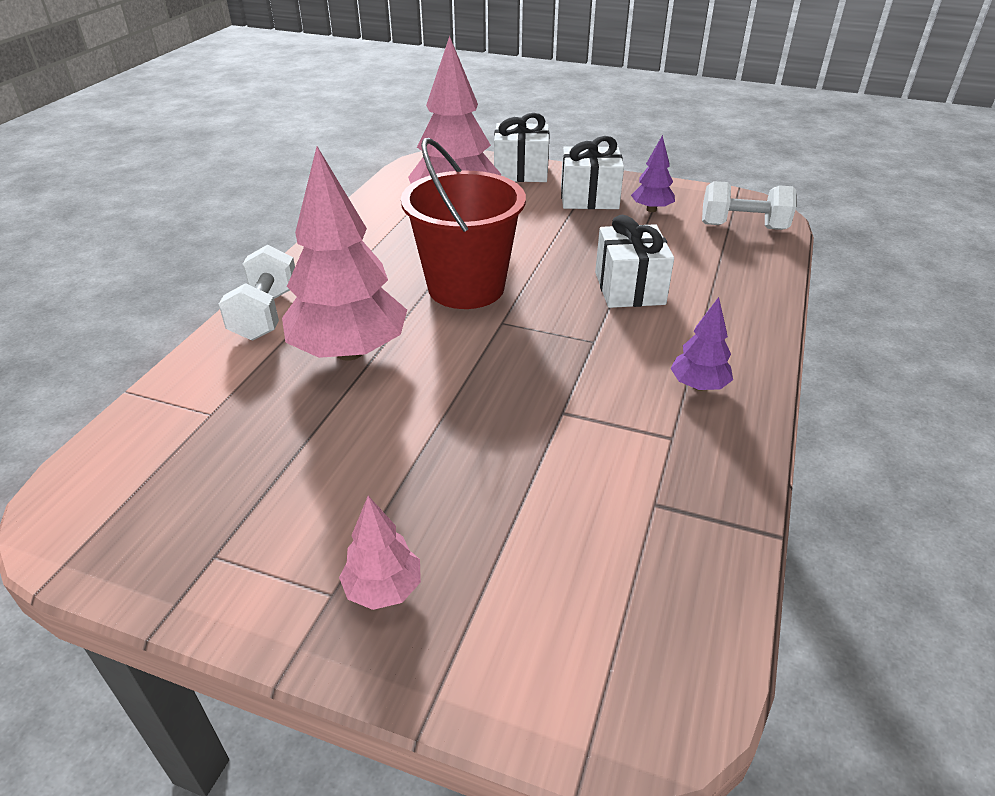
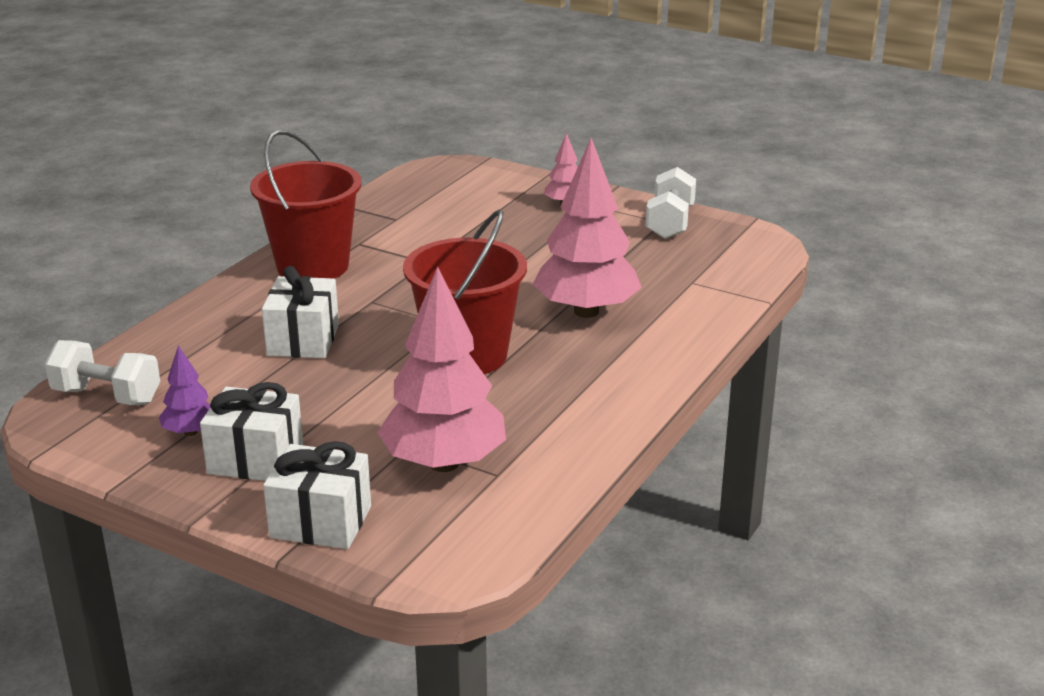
camera: 170 degrees left, 10 degrees down
(265, 314) = (669, 348): white dumbbell -> white dumbbell (670, 223)
(698, 385) = (312, 266): purple tree -> red bucket

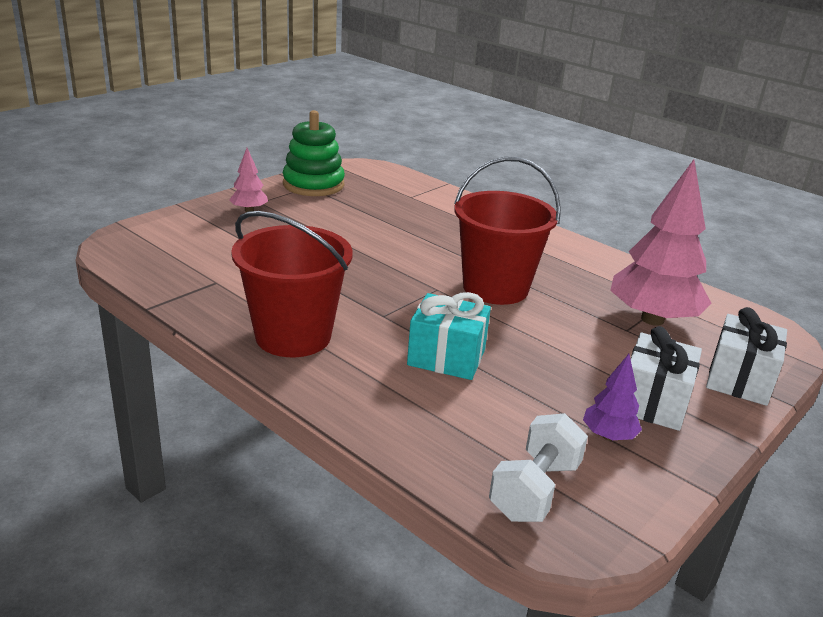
camera: 80 degrees left, 0 degrees up
(303, 340) = (446, 357): white gift -> turquoise gift
(586, 311) = (440, 235): pink tree -> none
(670, 223) = (313, 185): white dumbbell -> green stacking toy

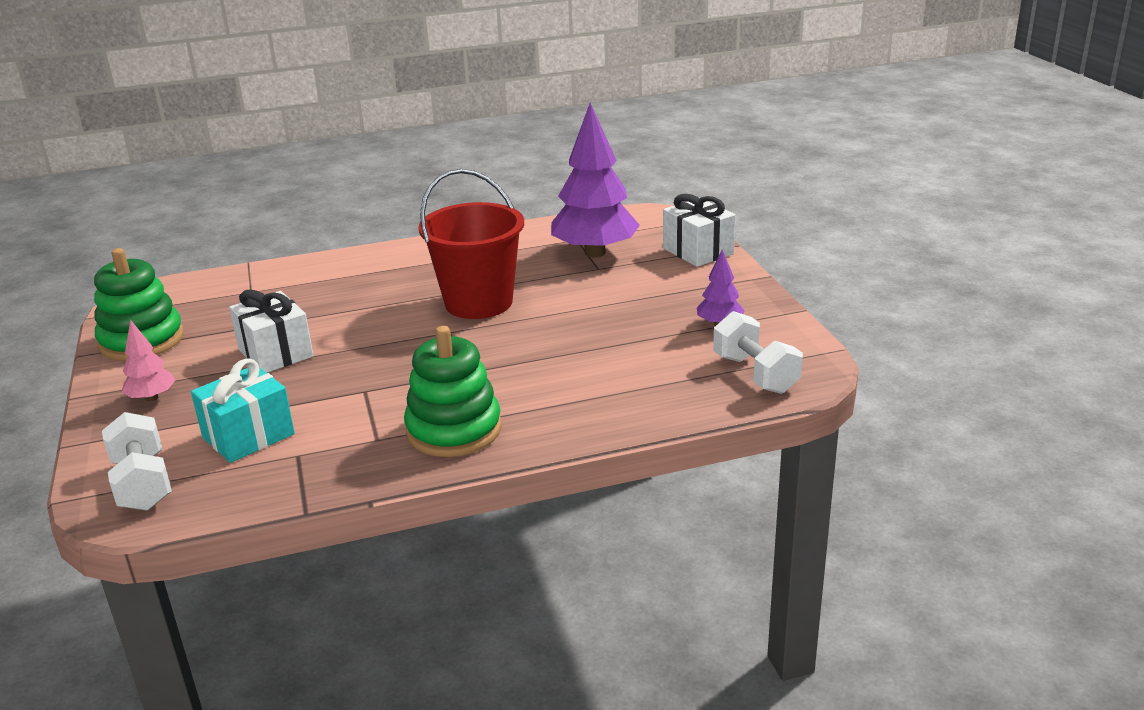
camera: 55 degrees left, 0 degrees up
(150, 241) = (143, 484): none -> white dumbbell
(293, 336) = (454, 430): red bucket -> green stacking toy
(446, 357) = (563, 359): turquoise gift -> turquoise gift (248, 436)
(652, 319) = (595, 252): pink tree -> purple tree
(653, 402) = (696, 293): white gift -> white gift (275, 353)

